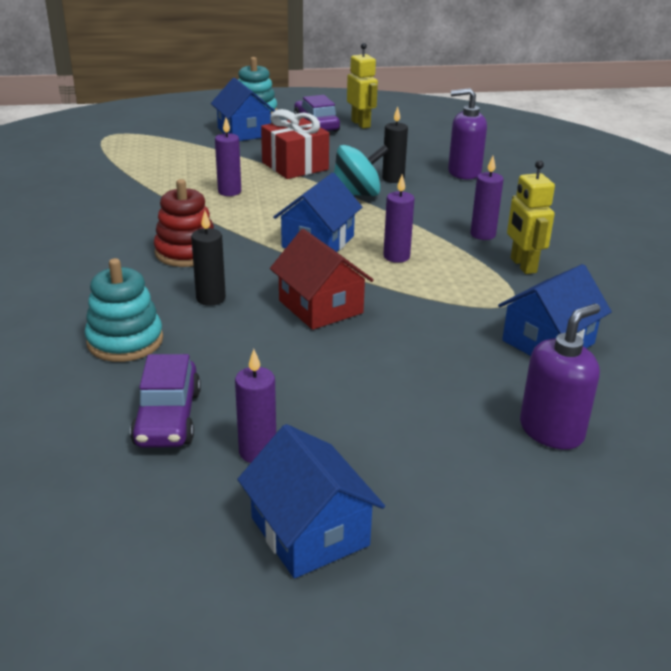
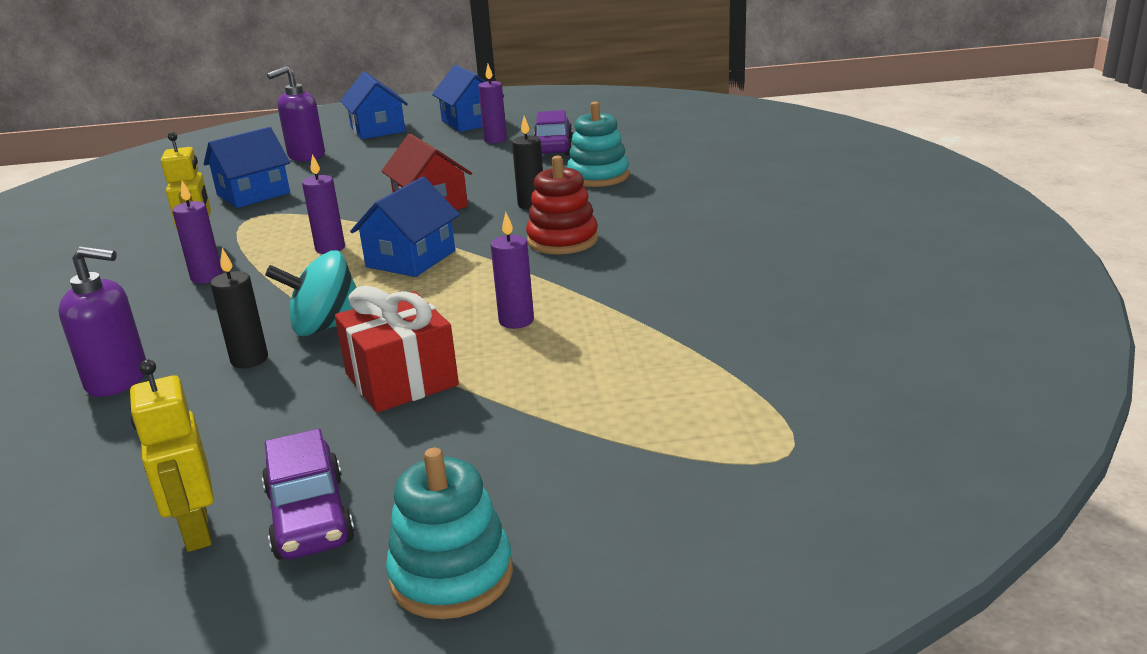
camera: 175 degrees left, 5 degrees down
(244, 132) = (486, 479): blue house -> blue house (377, 129)

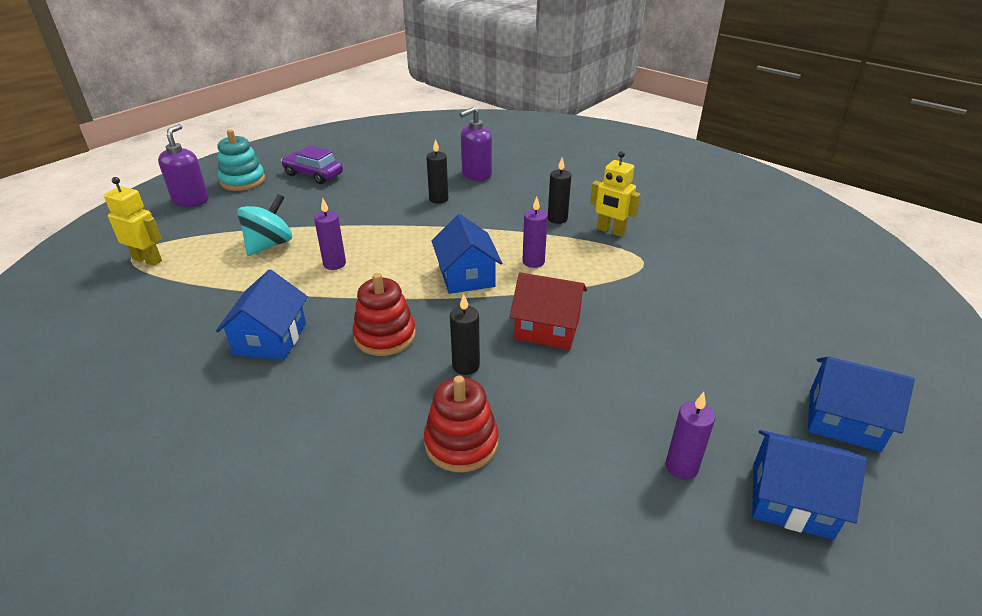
camera: 135 degrees right, 10 degrees up
(196, 531) = (346, 160): yellow robot -> yellow robot (148, 260)
(207, 277) = (557, 219): purple candle -> black candle
(253, 194) = (699, 279): blue house -> blue house (270, 339)
(306, 156) = (785, 338): purple soap dispenser -> purple soap dispenser (191, 200)
(326, 327) = (433, 223): turquoise spinning top -> turquoise spinning top (269, 245)
(401, 379) = (351, 218): red gift -> none
(553, 147) = (591, 485): purple car -> none
(598, 176) = (461, 443): turquoise stacking toy -> red stacking toy

